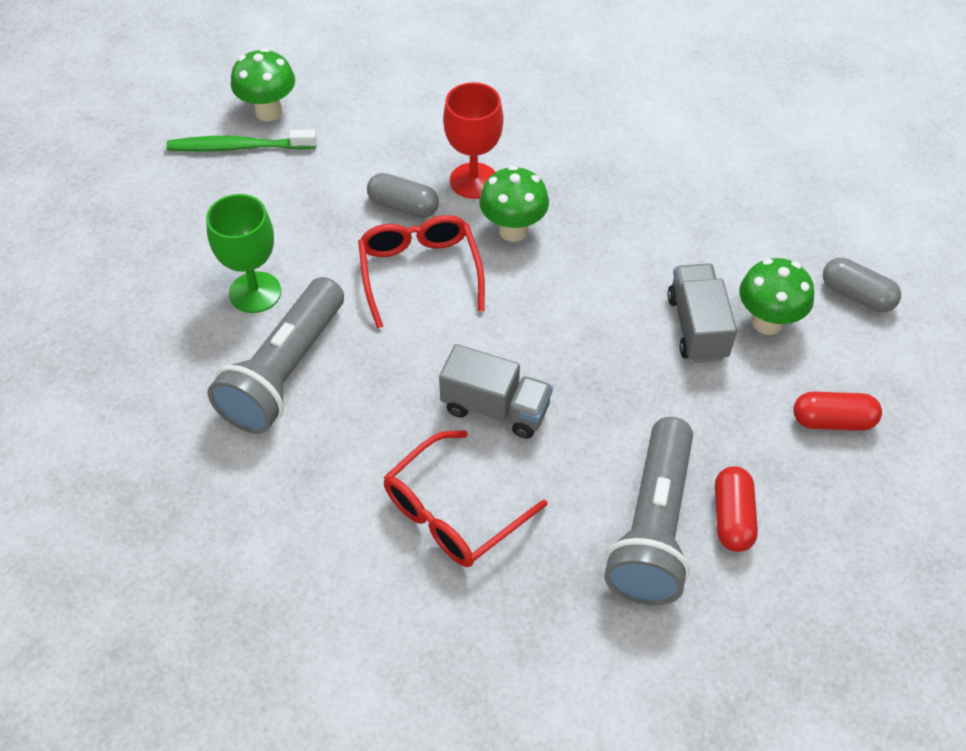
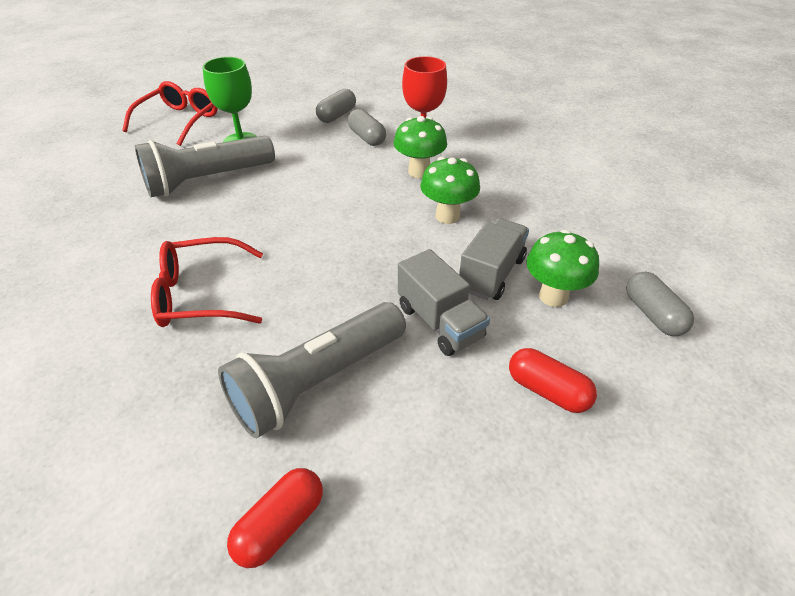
camera: 35 degrees right, 10 degrees down
(238, 147) = (312, 86): green toothbrush -> none
(268, 111) = (345, 78): green mushroom -> green mushroom (447, 216)
(329, 187) = (337, 116): none -> grey capsule
(420, 273) = (338, 169): red glasses -> red glasses (179, 121)
(495, 408) = (298, 253): grey truck -> grey truck (440, 322)
(732, 518) = (386, 412): red capsule -> red capsule (280, 525)

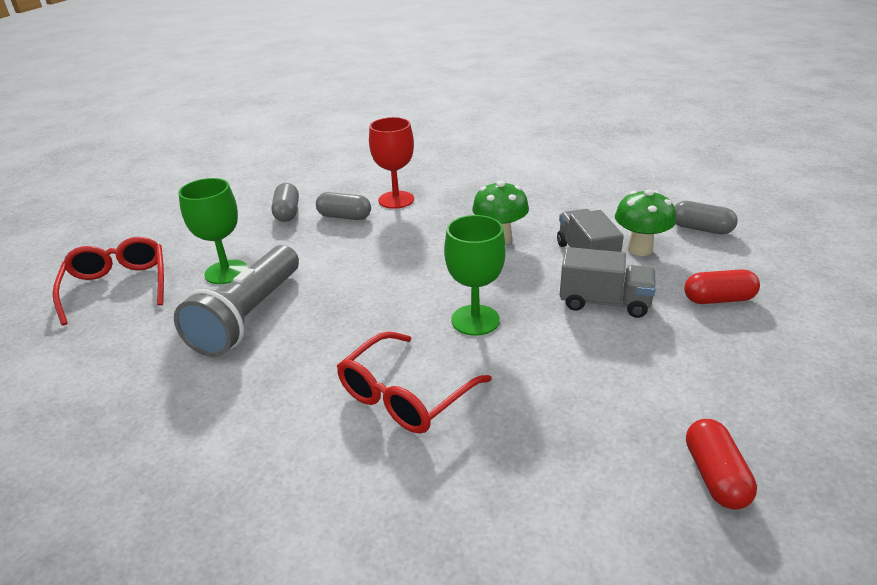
camera: 40 degrees left, 10 degrees down
(317, 381) = (592, 386): grey flashlight -> none
(324, 271) = (475, 320): none -> green goblet
(419, 172) = (430, 221): green mushroom -> none

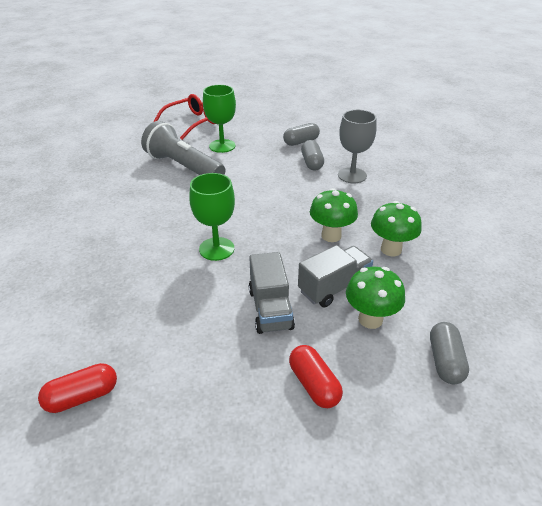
camera: 65 degrees right, 5 degrees up
(248, 316) = (183, 167): grey flashlight -> grey flashlight turned 45 degrees clockwise
(396, 200) = (352, 175): red goblet -> grey goblet
(405, 395) = (131, 240): red glasses -> none
(543, 213) = (391, 249): none -> green mushroom

